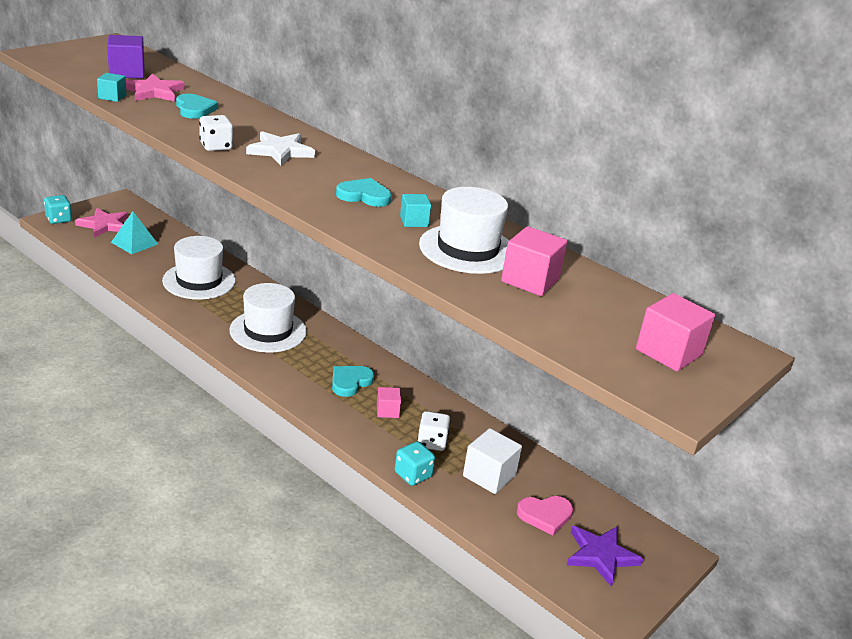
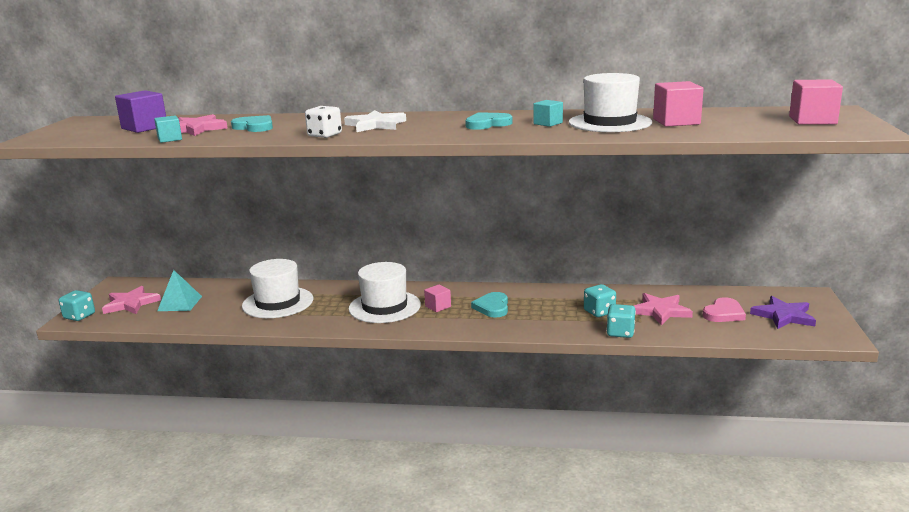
camera: 30 degrees left, 10 degrees down
(387, 411) = (544, 310): pink cube -> pink cube (438, 306)
(432, 442) = (599, 312): white dice -> turquoise dice
(489, 476) = (660, 311): white cube -> pink star

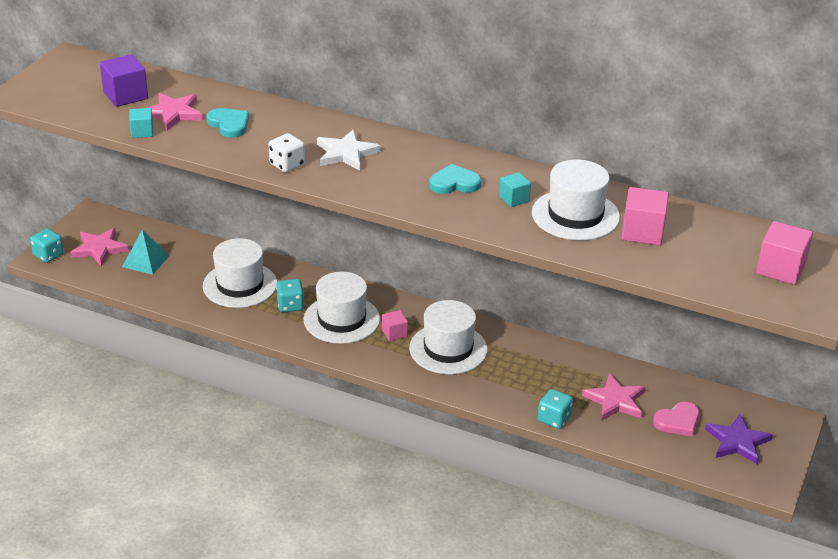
camera: 15 degrees right, 15 degrees up
(492, 307) = (448, 349): turquoise heart -> white hat
(599, 312) = (552, 385): turquoise dice -> turquoise dice (290, 305)

